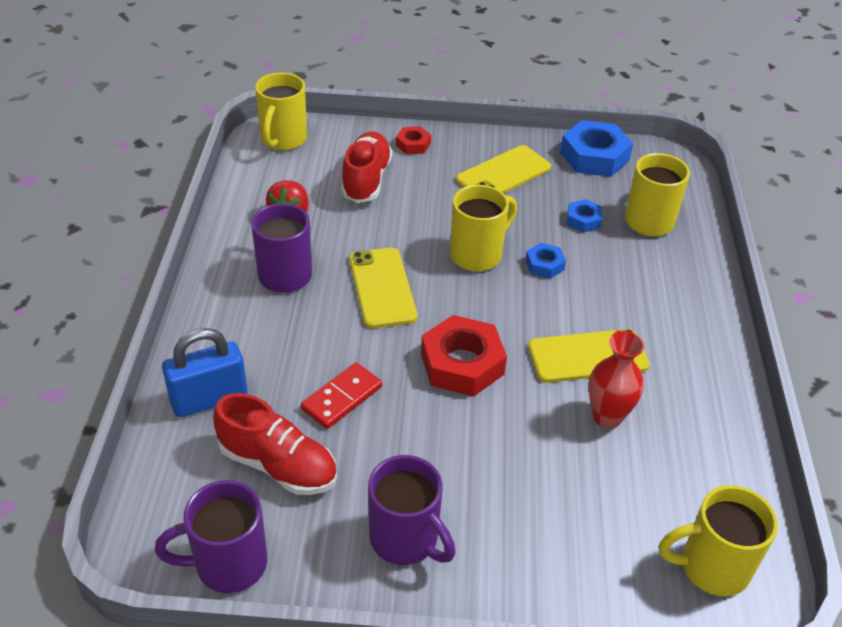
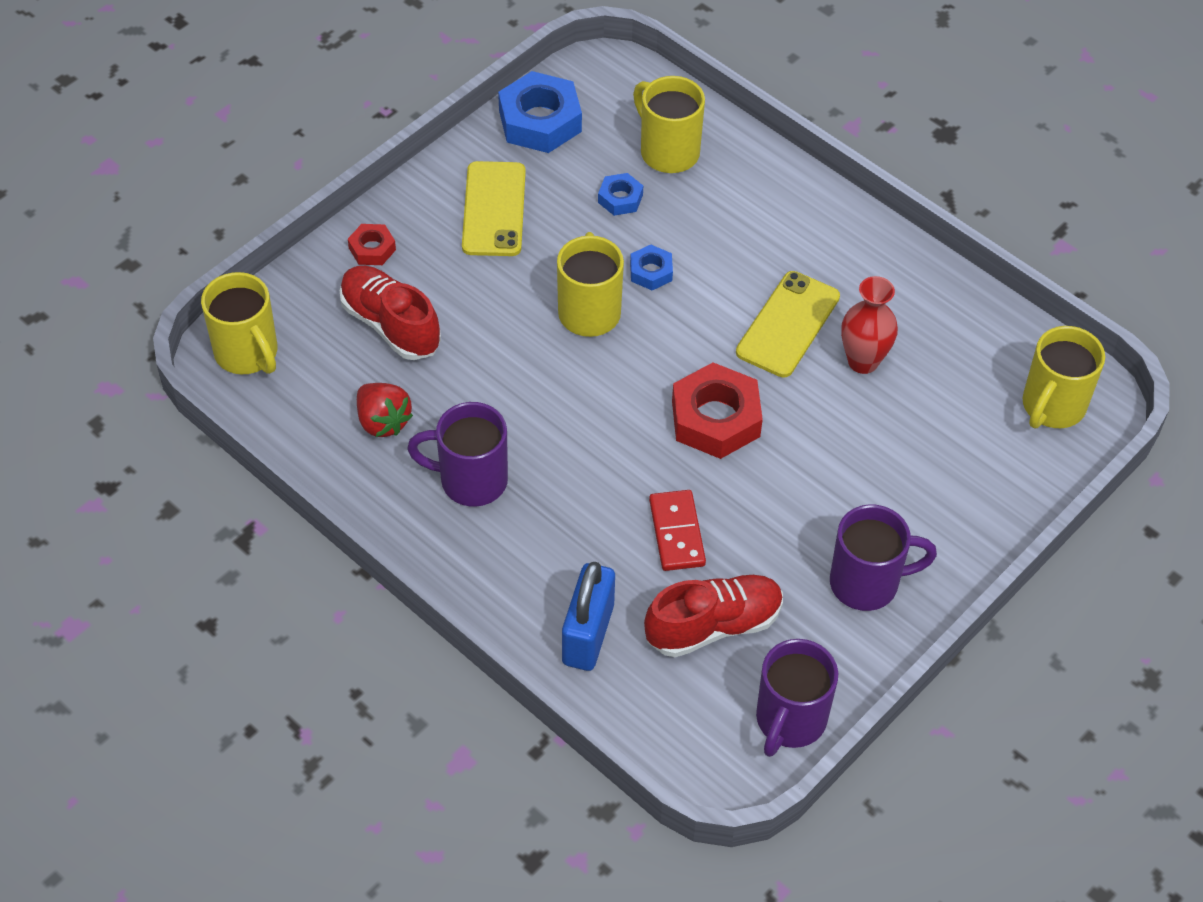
camera: 50 degrees left, 10 degrees up
(382, 288) = (564, 414): yellow phone -> none

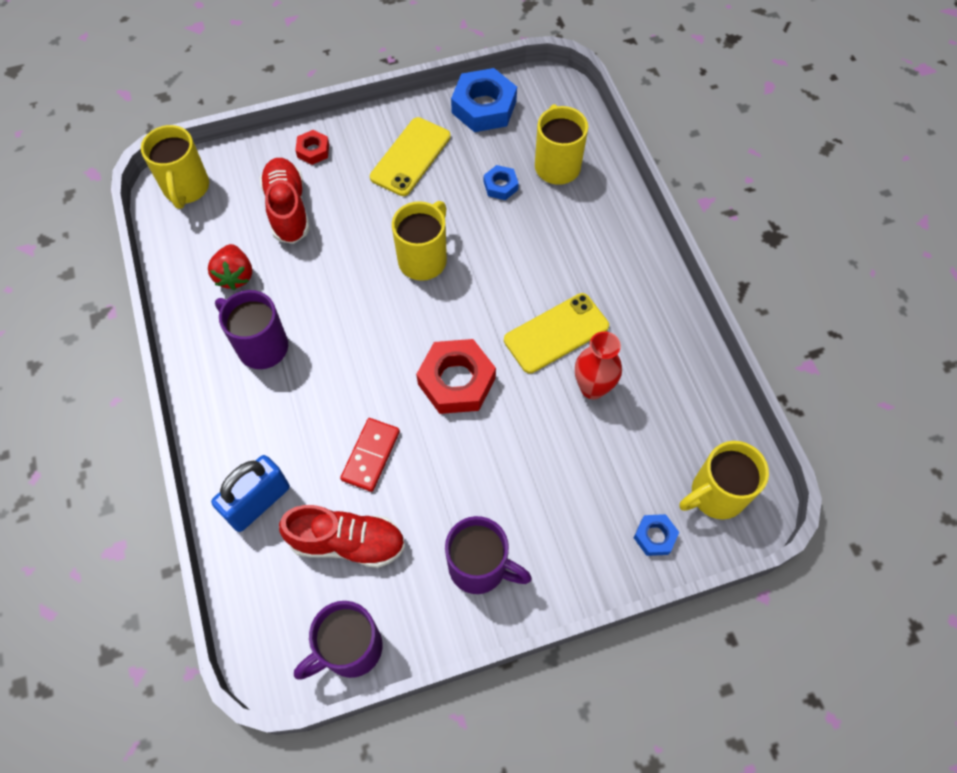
camera: 30 degrees right, 10 degrees up
(651, 272) = (485, 249): blue nut -> blue nut (655, 536)

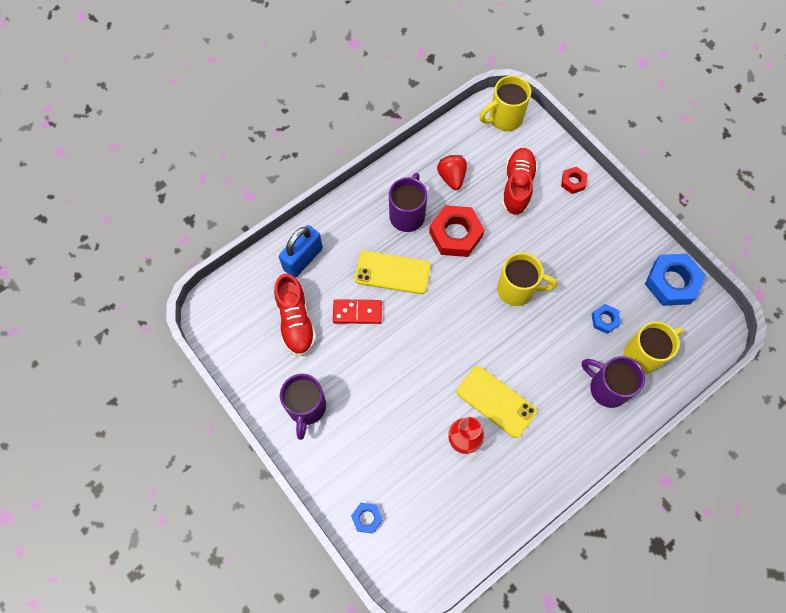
camera: 70 degrees right, 5 degrees up
(235, 276) = (451, 177): red strawberry -> red strawberry turned 105 degrees clockwise
(258, 502) = (303, 259): blue padlock -> blue padlock turned 75 degrees counterclockwise
(288, 209) = (517, 186): red shoe -> red shoe turned 45 degrees counterclockwise
(350, 649) = (231, 349): purple mug -> purple mug (607, 388)
(410, 157) = (599, 248): yellow phone -> yellow phone (392, 273)
(456, 381) = (431, 346): red nut -> red nut (455, 234)
(715, 495) = (413, 554): yellow mug -> none

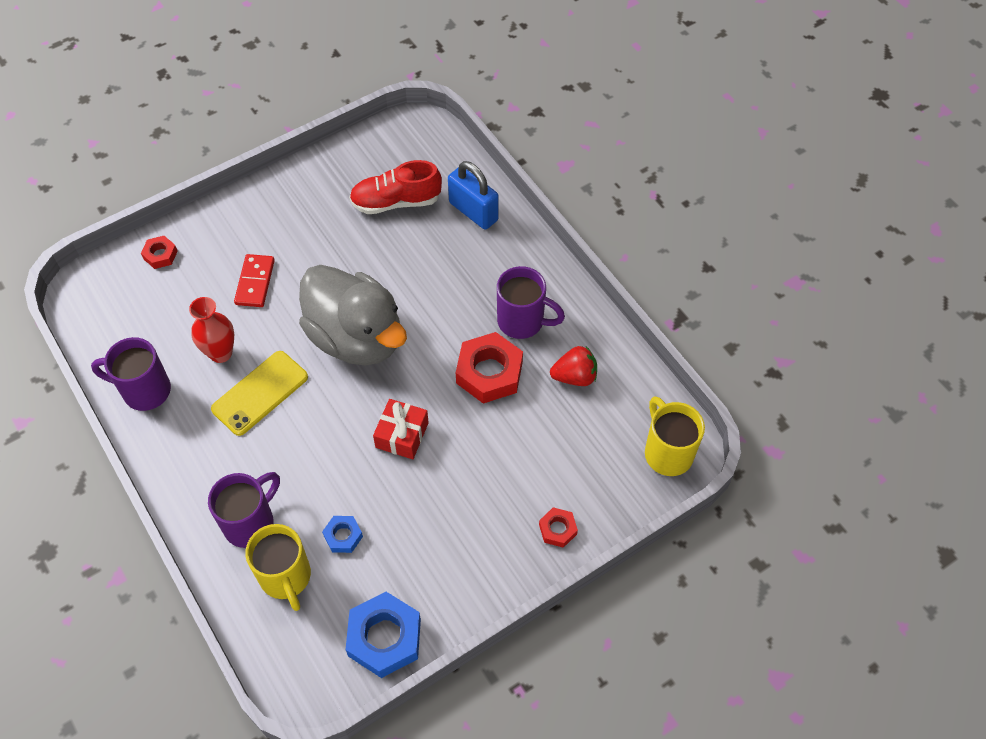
camera: 95 degrees right, 10 degrees down
(306, 408) = (292, 208): purple mug -> purple mug (144, 390)
(357, 312) = (397, 260): red domino -> red domino (255, 282)
(367, 518) = (160, 255): blue nut -> red nut
(392, 273) = (444, 299): yellow phone -> none
(435, 334) = (356, 337): none -> grey duck
(517, 186) = (555, 455): red shoe -> none
(517, 290) = (402, 435): yellow mug -> red gift

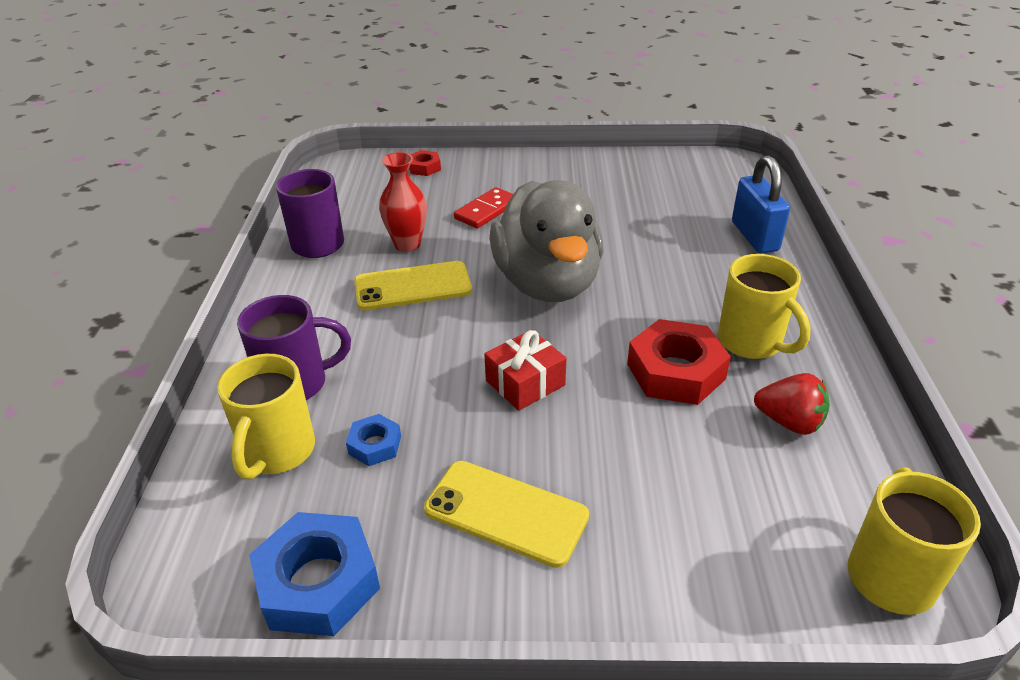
camera: 35 degrees right, 20 degrees down
(396, 202) = (674, 204): red shoe -> none
(455, 534) = (506, 513): none -> yellow phone
(522, 321) = (751, 343): purple mug -> yellow mug
(558, 529) = (651, 584): red nut -> none

